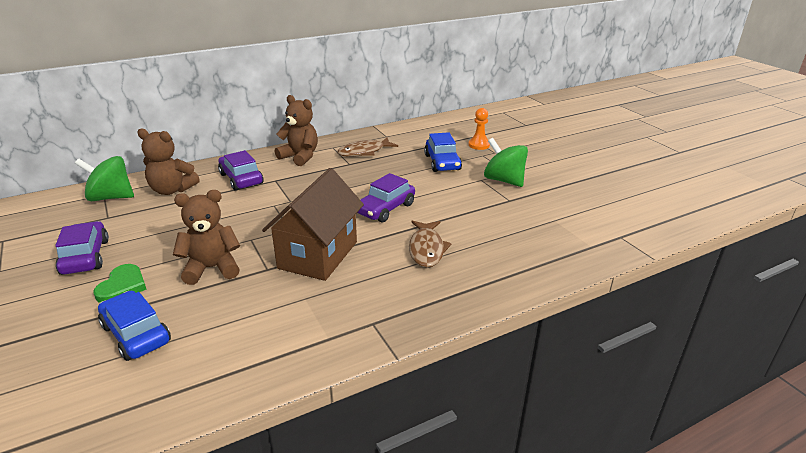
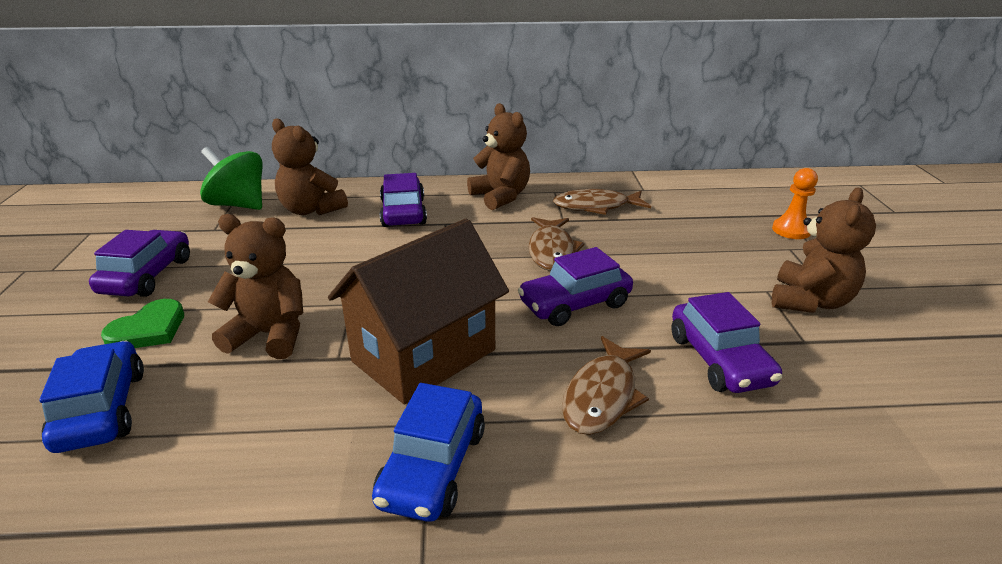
camera: 25 degrees right, 0 degrees up
(354, 183) = (552, 251): none -> brown fish
(442, 162) = (712, 247): blue car -> blue car (432, 467)
(474, 218) = (719, 360): none -> purple car
(504, 180) = (810, 301): green spinning top -> brown teddy bear

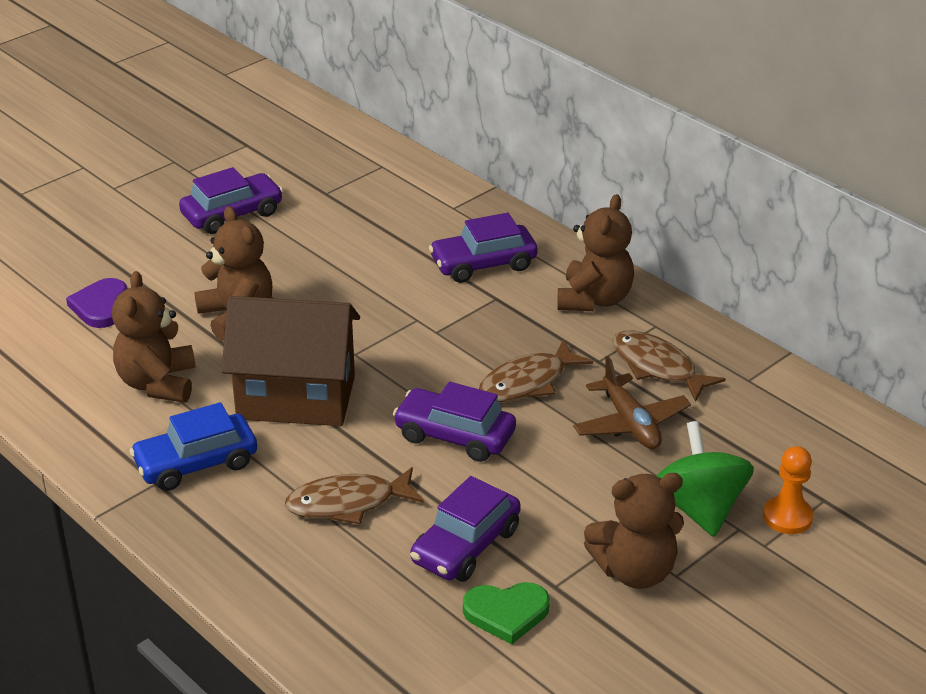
camera: 50 degrees right, 5 degrees up
(101, 409) = (101, 306): blue car -> purple heart
(149, 329) = (182, 264): green heart -> green heart (506, 613)
(239, 205) = (376, 175): green spinning top -> green spinning top (699, 508)
(311, 210) = (419, 215): brown teddy bear -> brown teddy bear (158, 383)
(403, 212) = (483, 264): purple car -> purple car turned 150 degrees counterclockwise
(642, 237) = (630, 423): none -> brown plane

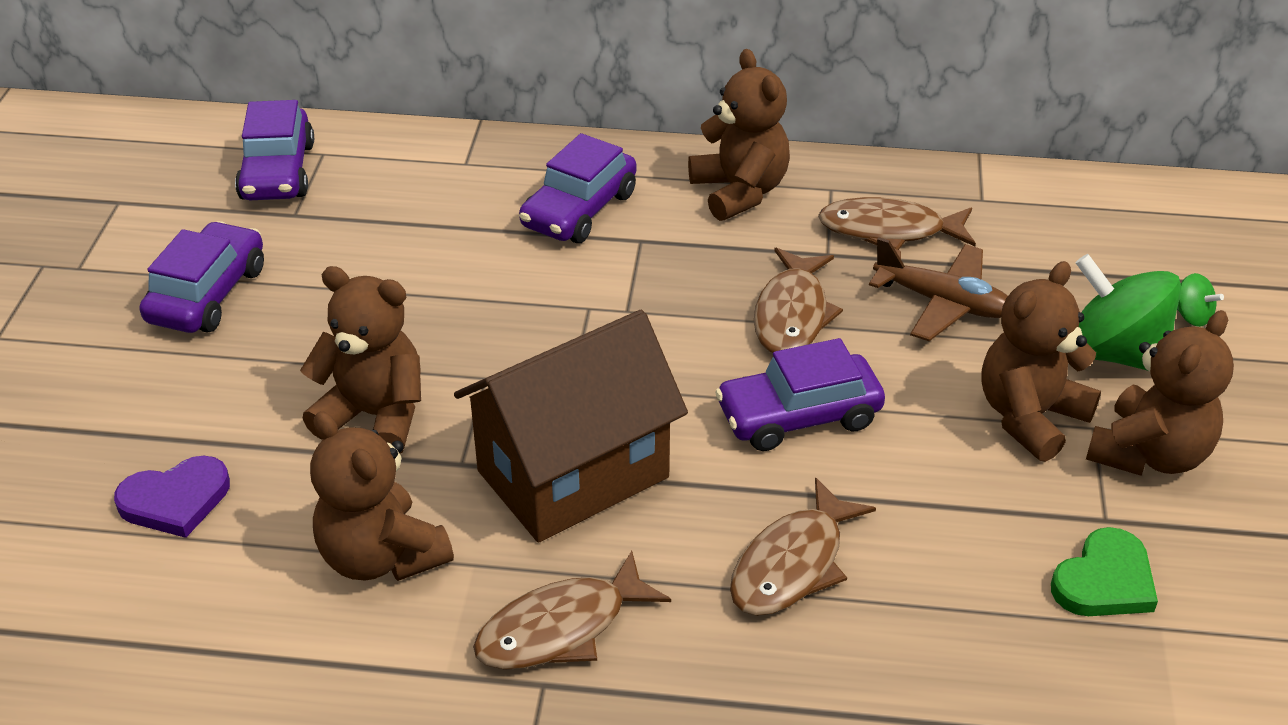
camera: 40 degrees left, 5 degrees up
(101, 306) = (175, 500): purple heart -> purple heart turned 75 degrees counterclockwise
(196, 463) = (561, 628): blue car -> brown fish
(466, 546) = (970, 532): purple car -> purple car (277, 172)
(590, 511) = (1029, 417): none -> brown teddy bear
(787, 517) = (1191, 316): orange pawn -> green spinning top

